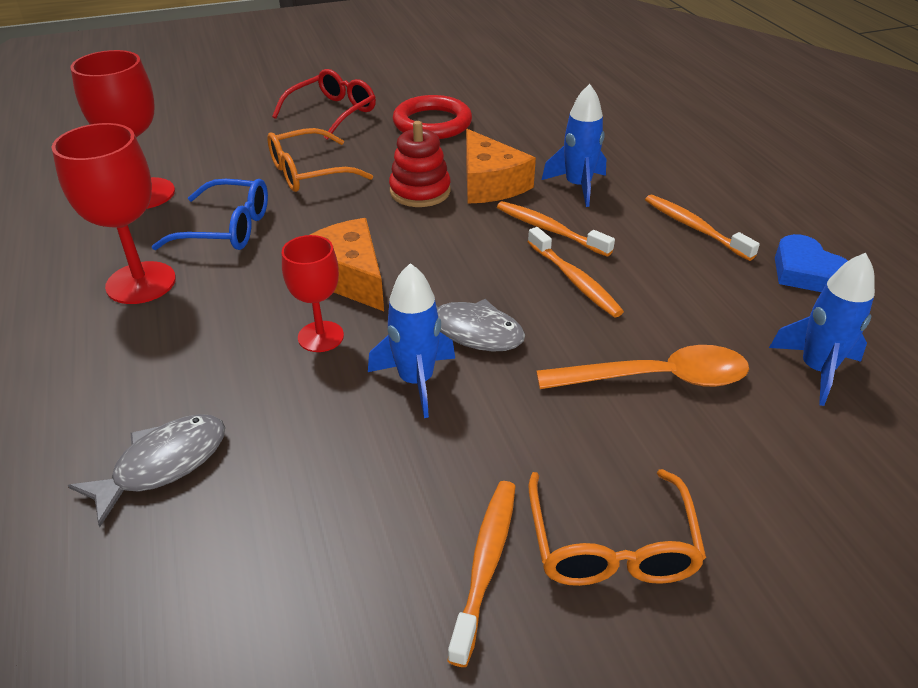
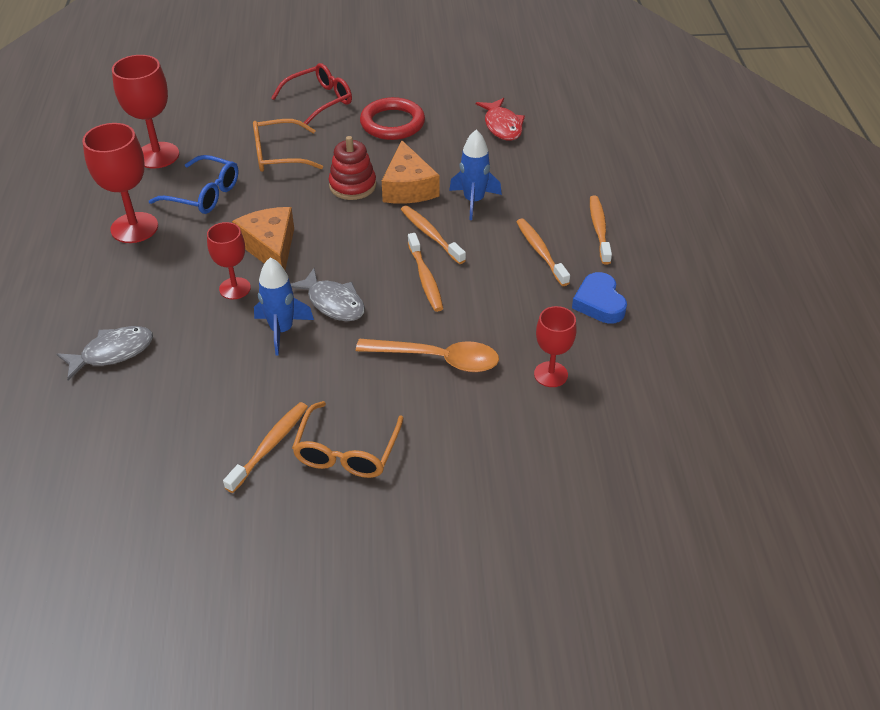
camera: 15 degrees right, 5 degrees up
(560, 110) = (502, 126): none -> red fish
(743, 194) = (599, 229): none -> orange toothbrush
(816, 369) = (550, 374): blue rocket -> red goblet

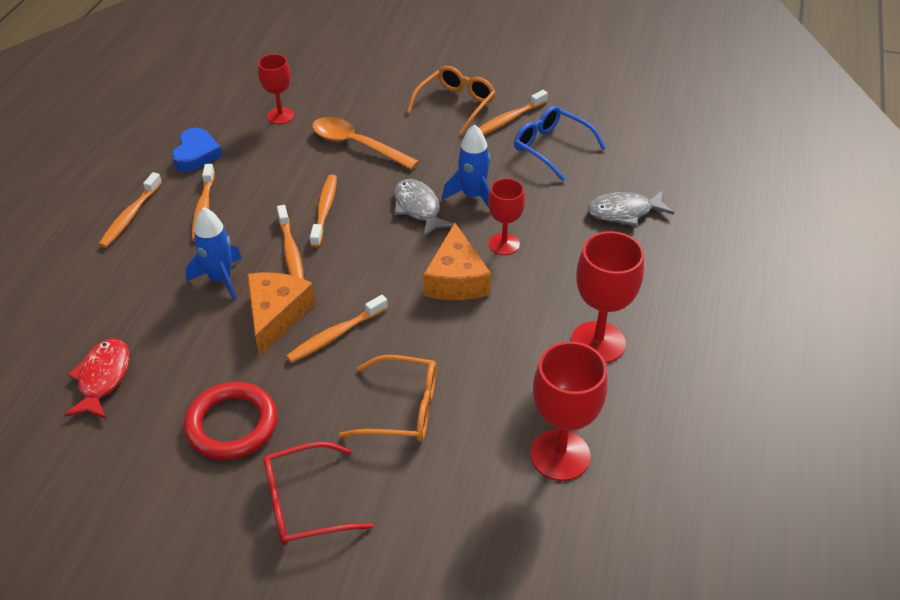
camera: 160 degrees left, 0 degrees up
(204, 194) = (511, 369): blue glasses -> blue glasses (551, 148)
(352, 185) = (336, 335): red stacking toy -> orange toothbrush

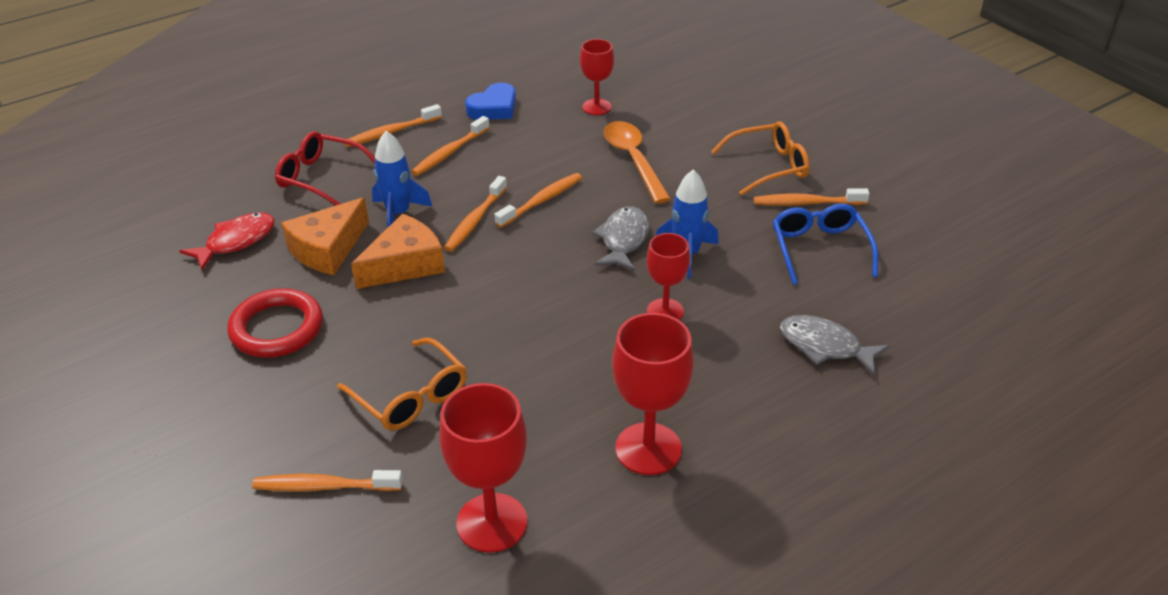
camera: 40 degrees right, 5 degrees down
(304, 503) = (254, 421): red glasses -> red glasses (321, 177)
(336, 335) = (431, 306): orange toothbrush -> orange toothbrush (324, 486)
(456, 279) = (584, 317): orange cheese -> orange cheese (328, 249)

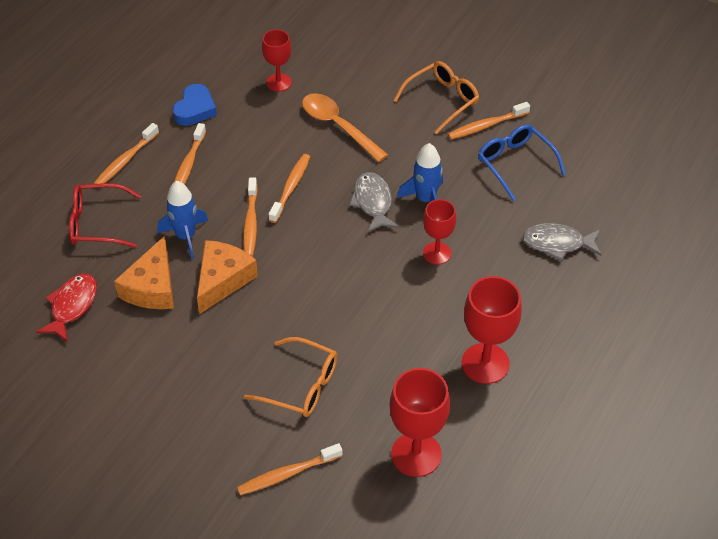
camera: 25 degrees left, 10 degrees up
(277, 328) = (162, 368): red ring -> none

